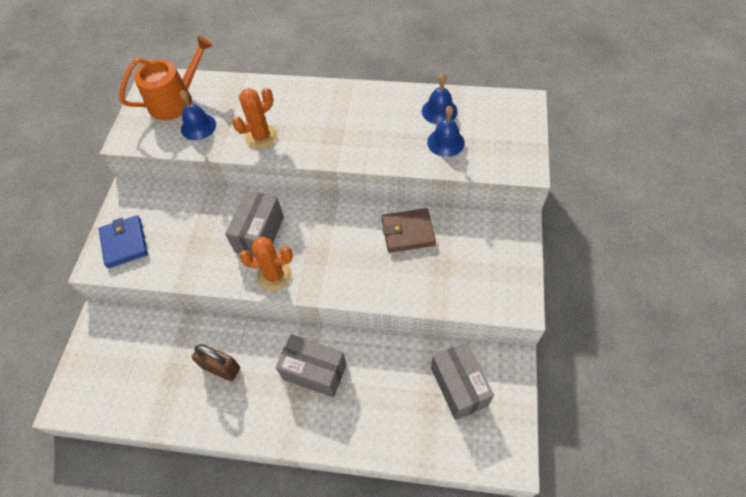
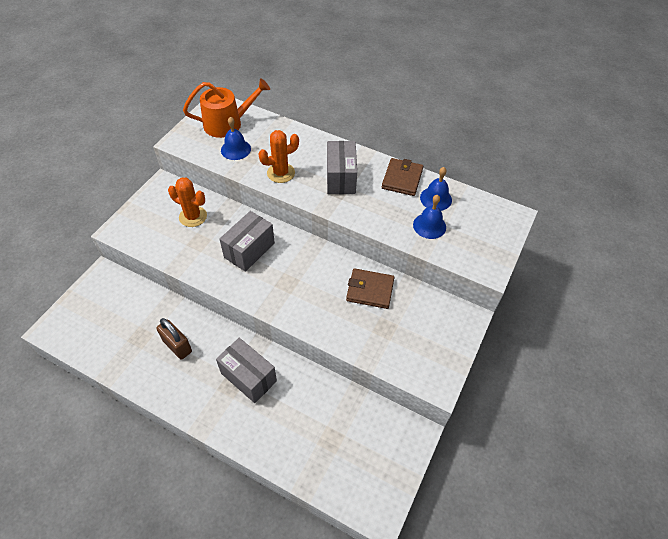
camera: 15 degrees right, 5 degrees down
(125, 243) = (144, 221): blue wallet -> none
(274, 275) = (246, 286): orange cactus -> orange cactus (193, 216)
(395, 101) = (402, 179): none -> brown wallet
(459, 386) = (362, 435): grey box -> grey box (341, 178)

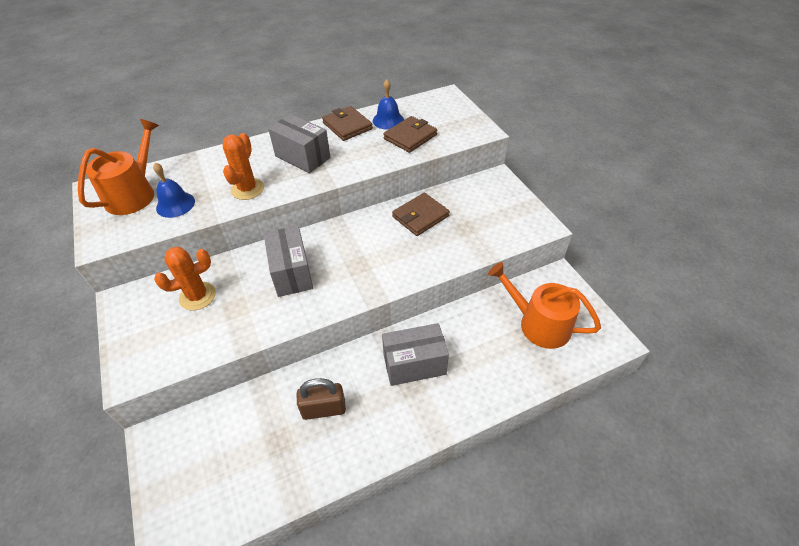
camera: 50 degrees left, 5 degrees down
(351, 443) = (538, 324): none -> orange watering can
(429, 225) = (410, 137): blue bell -> brown wallet

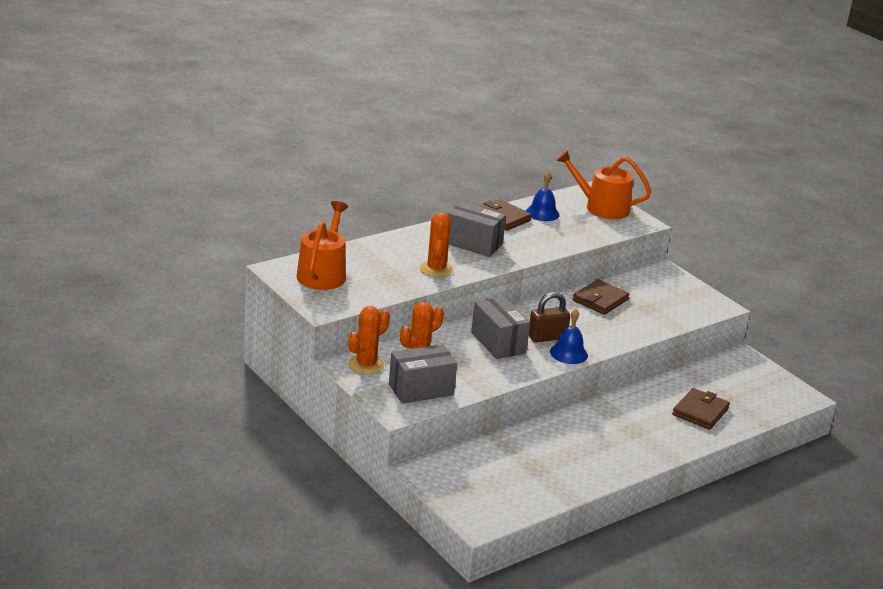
camera: 15 degrees left, 20 degrees down
(141, 301) = (366, 365): none -> orange cactus
(175, 204) = (373, 281): blue bell -> blue bell (568, 353)
(324, 409) = (563, 447): brown padlock -> brown padlock (547, 337)
(410, 137) = (573, 227): brown wallet -> brown wallet (700, 412)
(414, 364) = (631, 417): grey box -> grey box (421, 389)
(538, 324) = (734, 388): orange watering can -> orange watering can (601, 207)

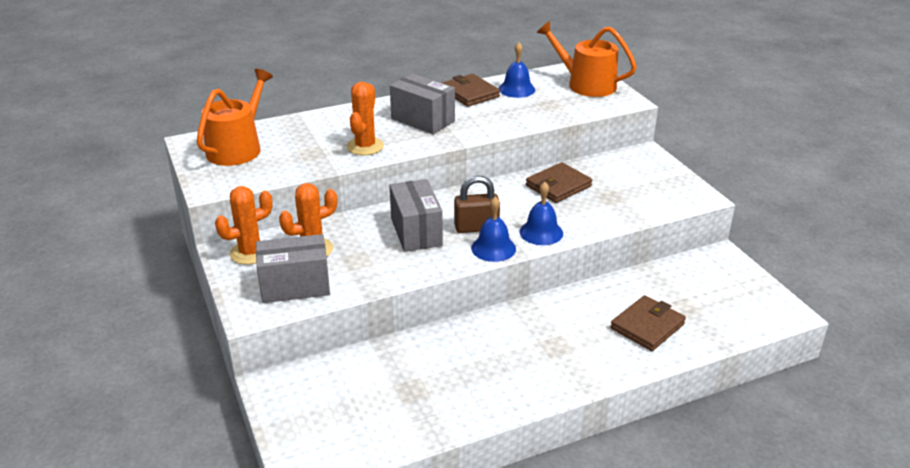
camera: 15 degrees right, 5 degrees up
(602, 339) = (541, 232): none -> blue bell

